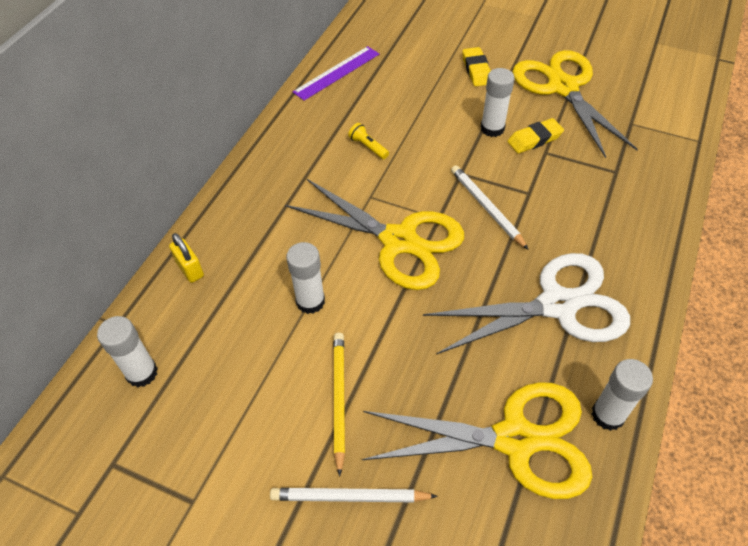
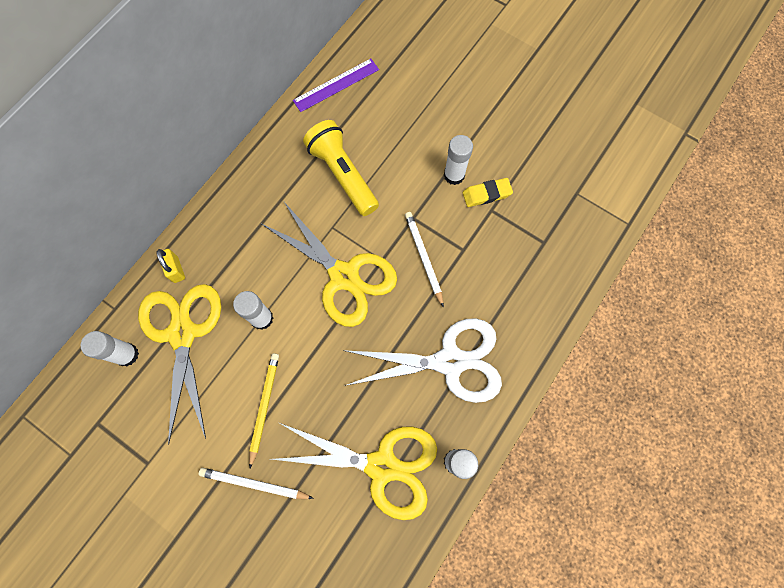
camera: 10 degrees right, 20 degrees up
(368, 147) = (343, 174): yellow flashlight -> yellow flashlight, size x2.44
(476, 70) = (460, 105): yellow eraser -> none
(562, 88) = (531, 141): yellow scissors -> yellow scissors (182, 334)

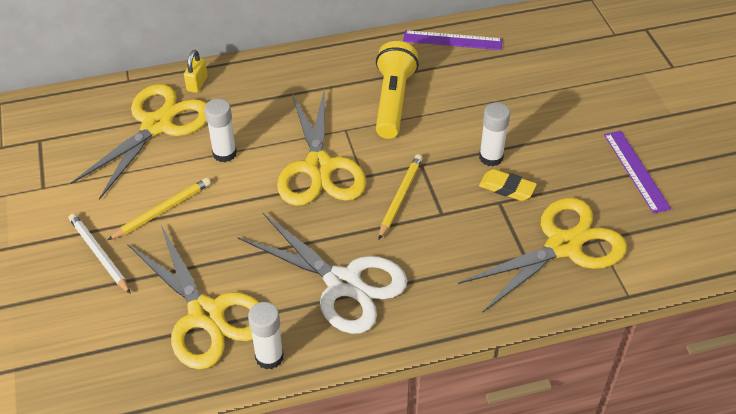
camera: 40 degrees right, 25 degrees down
(127, 354) = (105, 113): white glue stick -> none
(424, 258) = (400, 197): white pencil -> yellow pencil
(554, 116) = (636, 171): none -> purple ruler
(560, 215) = (563, 246): none -> yellow scissors

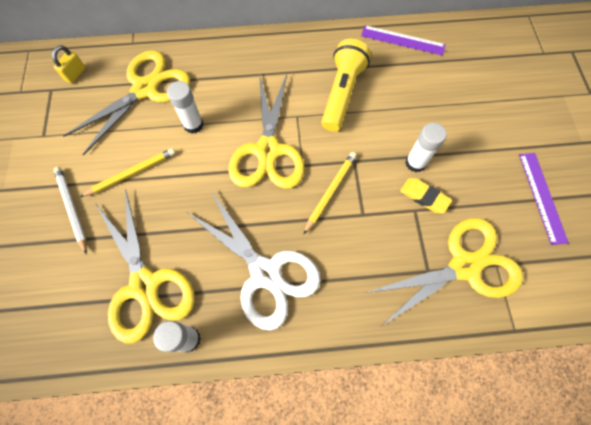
camera: 10 degrees right, 20 degrees up
(197, 84) = (185, 53): yellow padlock -> yellow padlock (75, 74)

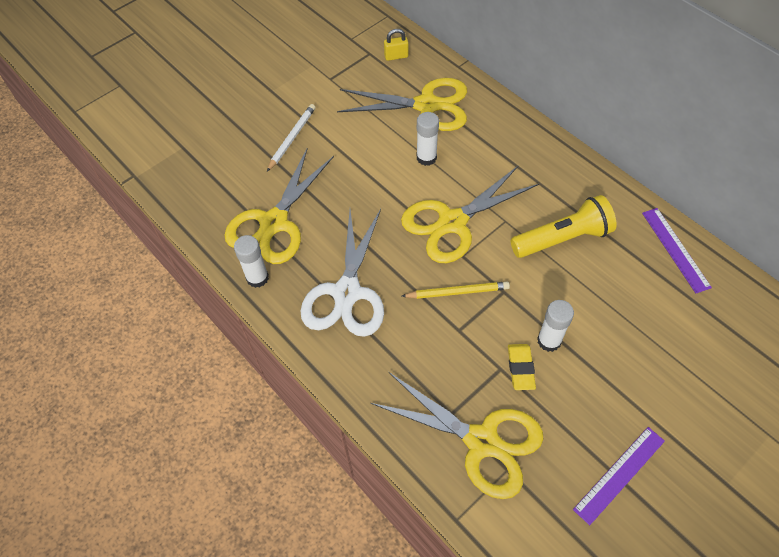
camera: 55 degrees right, 10 degrees down
(131, 173) = (349, 151): yellow pencil -> none

